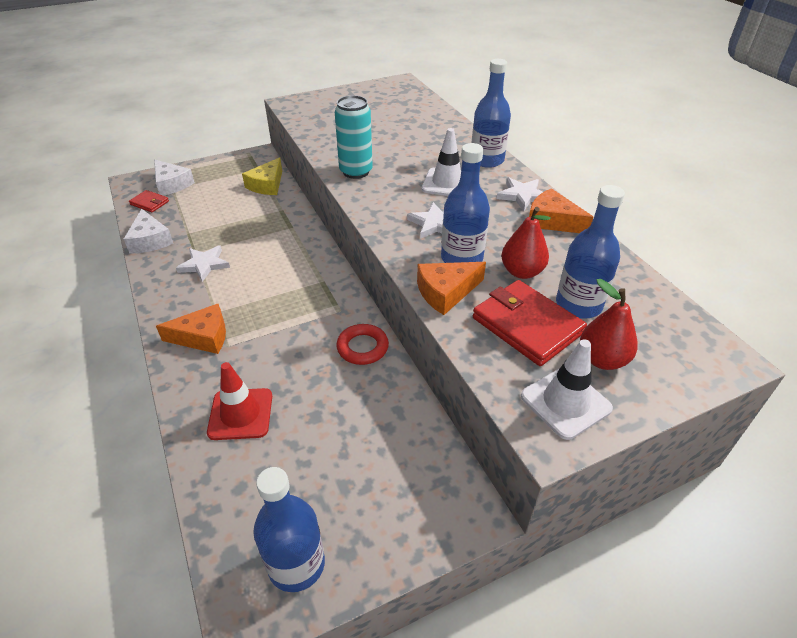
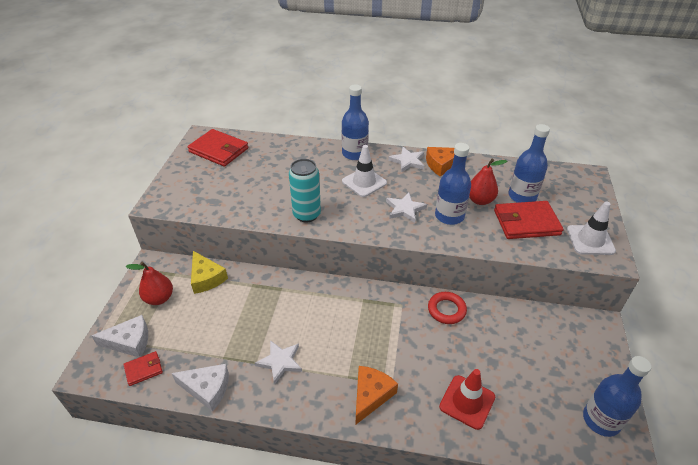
camera: 55 degrees left, 0 degrees up
(391, 96) = (218, 150): none -> red wallet
(446, 292) = (476, 238): orange cheese -> none
(602, 359) = (567, 212): red pear -> red pear (159, 298)

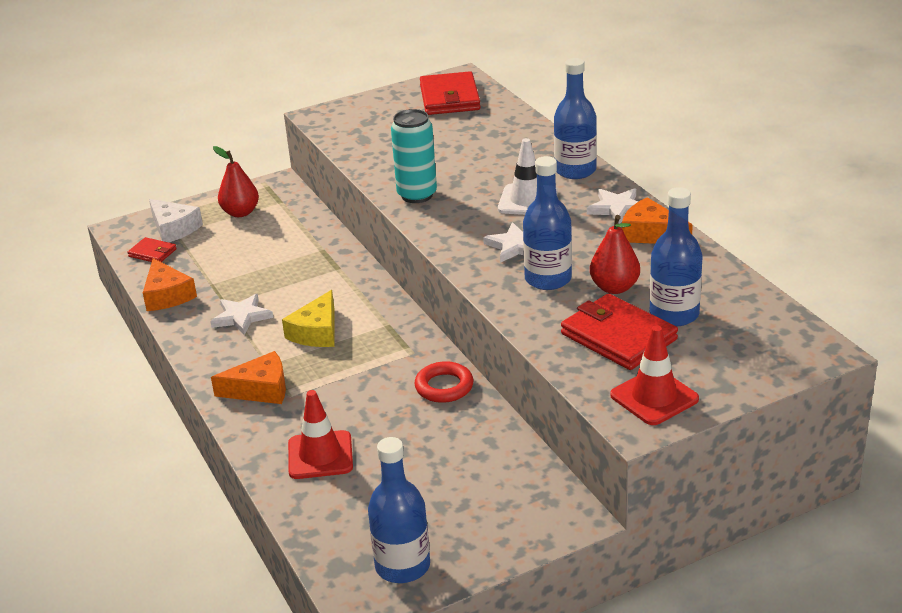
camera: 55 degrees right, 10 degrees down
(206, 278) = (297, 221): yellow cheese -> yellow cheese (317, 332)
(207, 389) = (167, 295): white cheese -> orange cheese
(590, 240) = (654, 397): white traffic cone -> red traffic cone

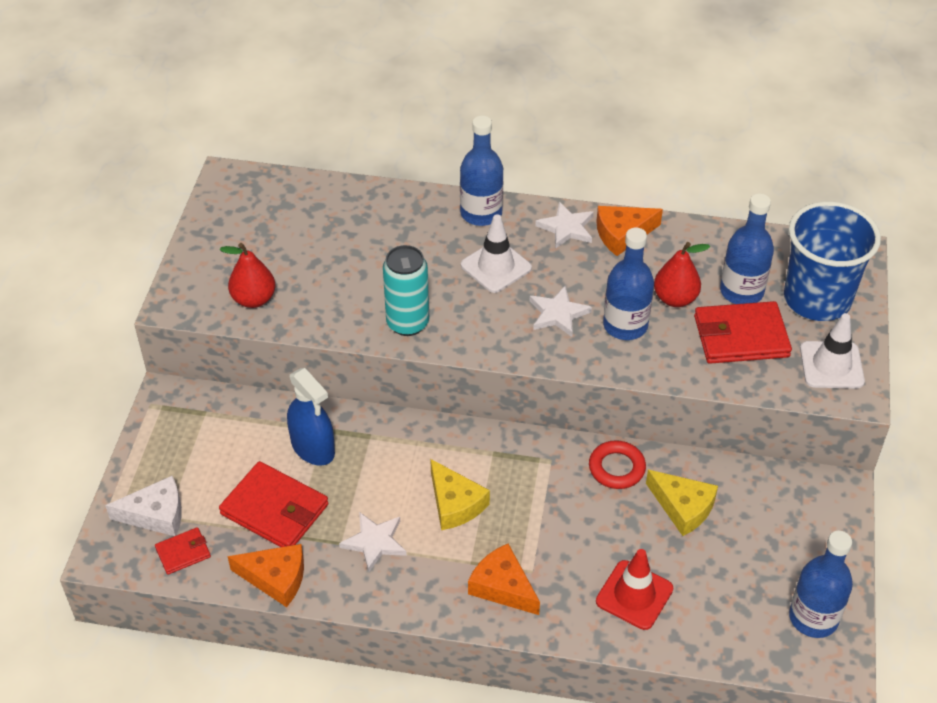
camera: 55 degrees left, 15 degrees up
(240, 212) = (188, 450): red pear -> red pear (254, 299)
(260, 389) = (503, 587): orange cheese -> orange cheese turned 75 degrees counterclockwise
(299, 253) = (313, 448): none -> blue spray bottle
(443, 438) = (683, 507): none -> yellow cheese
(449, 98) = (259, 207): red wallet -> red wallet (274, 509)
(654, 397) = (831, 365): red traffic cone -> white traffic cone
(727, 355) = (817, 299): none -> blue cup

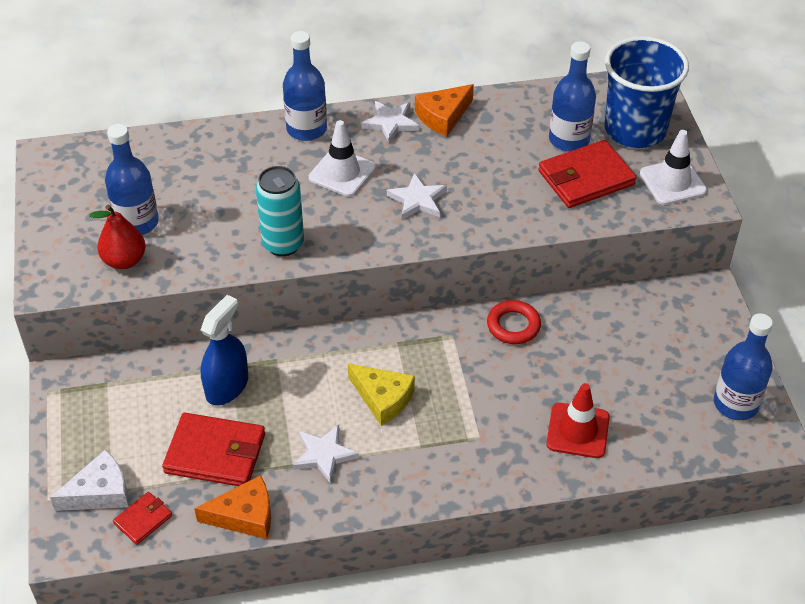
camera: 20 degrees left, 0 degrees up
(313, 448) = (227, 386): blue spray bottle -> blue spray bottle turned 90 degrees counterclockwise
(503, 587) = (459, 459): orange cheese -> none
(625, 325) = (482, 194): blue bottle -> blue bottle (137, 223)
(675, 298) = (515, 160): red pear -> none
(683, 507) = (585, 343): yellow cheese -> none

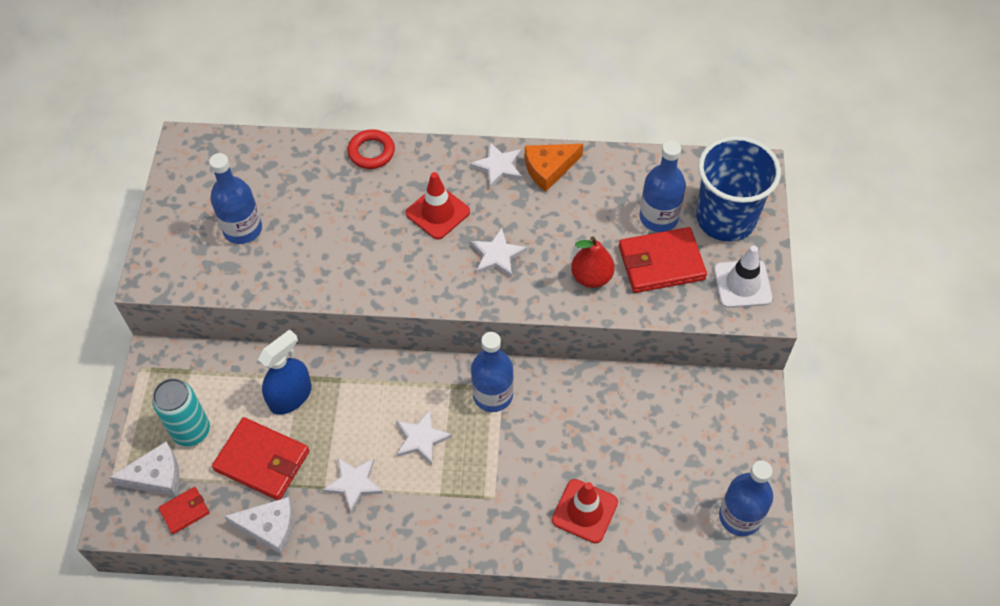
camera: 15 degrees right, 10 degrees up
(124, 260) = (221, 266): red pear -> red pear (591, 277)
(244, 516) = (269, 528): orange cheese -> white cheese
(283, 244) = (363, 278): turquoise can -> turquoise can (191, 431)
(306, 129) = (420, 159): blue bottle -> blue bottle (493, 395)
(342, 173) = (438, 212): white traffic cone -> red traffic cone
(383, 398) = (421, 438): yellow cheese -> white star
(513, 325) = (560, 389): red ring -> red ring (371, 152)

